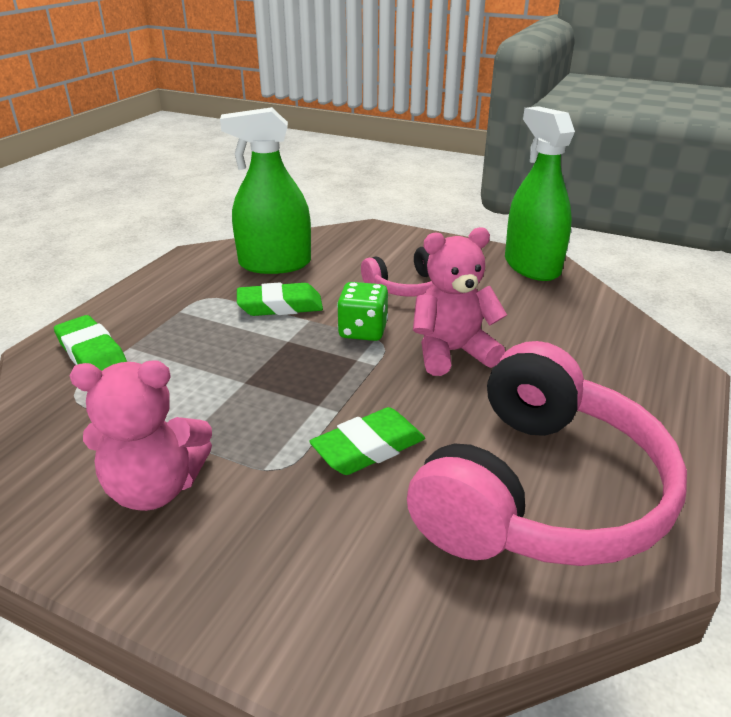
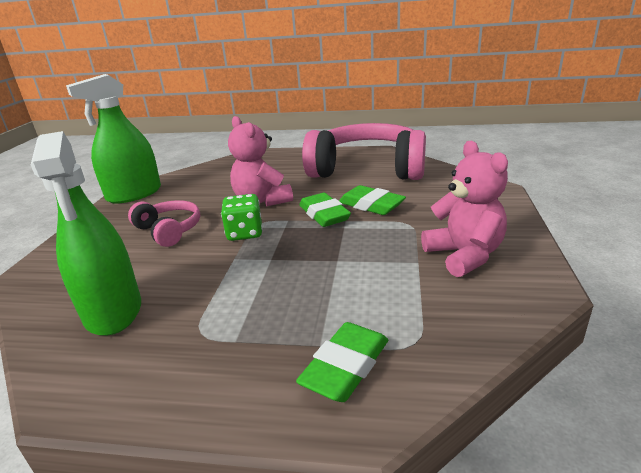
camera: 105 degrees left, 5 degrees down
(280, 306) = (212, 279): green eraser -> green eraser (324, 215)

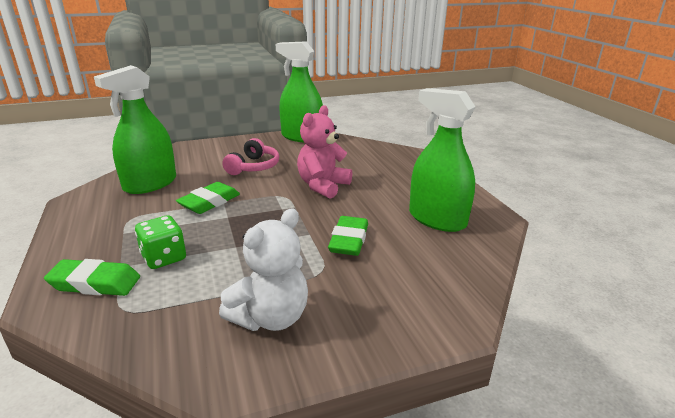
camera: 60 degrees right, 0 degrees up
(245, 233) = (263, 195): green dice -> green dice (164, 257)
(324, 215) = (314, 221): green eraser -> green eraser (209, 202)
(367, 169) = (437, 219): pink headphones -> green spray bottle
(464, 255) = (270, 317): pink teddy bear -> white teddy bear

